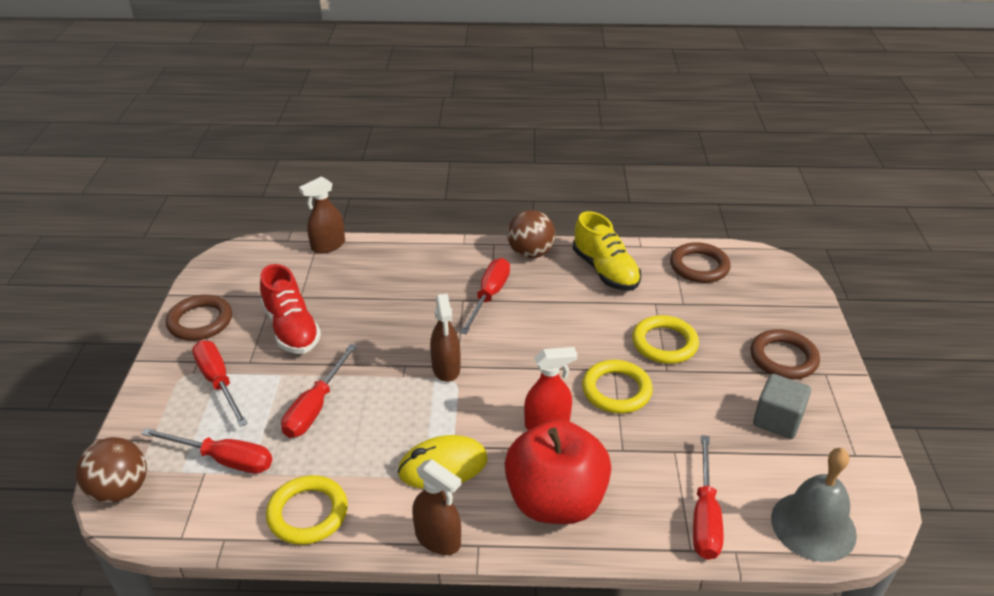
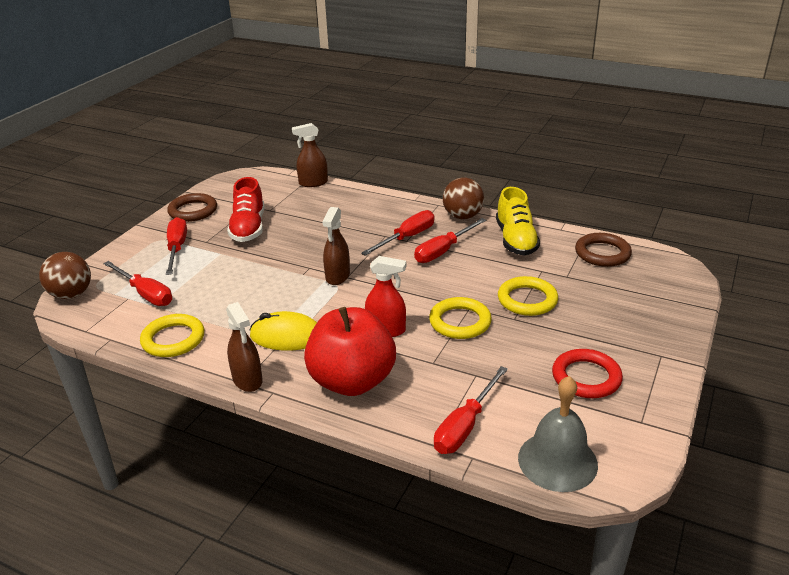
camera: 25 degrees right, 5 degrees down
(315, 407) = (227, 278): red screwdriver -> red screwdriver (443, 251)
(777, 420) = (586, 377): grey cube -> red ring
(783, 358) = (628, 335): brown ring -> none

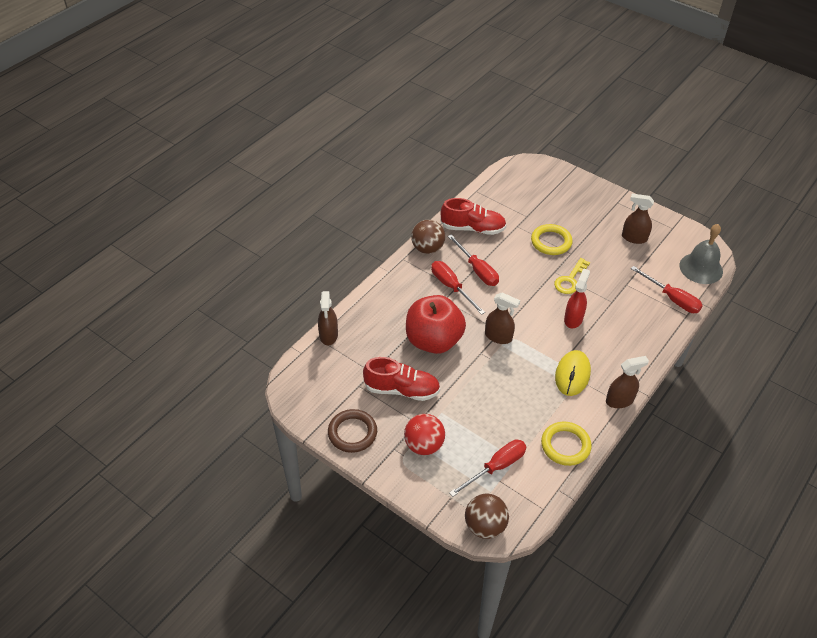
camera: 80 degrees left, 15 degrees up
(177, 248) = (424, 445): red screwdriver -> red ball
(352, 381) = (627, 344): red apple -> red apple (433, 341)
(460, 322) = (570, 280): yellow ring -> yellow key
(516, 240) = (473, 228): yellow shoe -> red shoe
(586, 377) = (634, 238): red ring -> brown spray bottle
(602, 253) = (502, 191): brown ring -> none

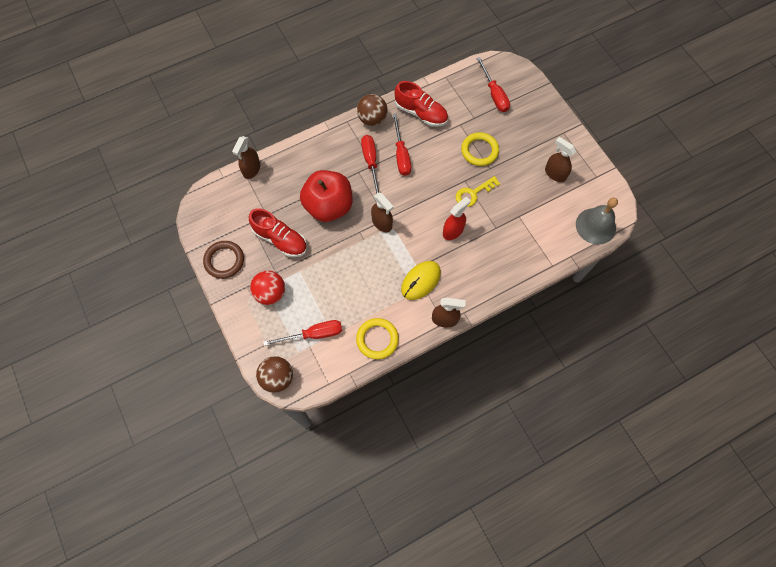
camera: 25 degrees right, 20 degrees up
(672, 299) = (550, 245): red screwdriver -> red screwdriver (494, 94)

